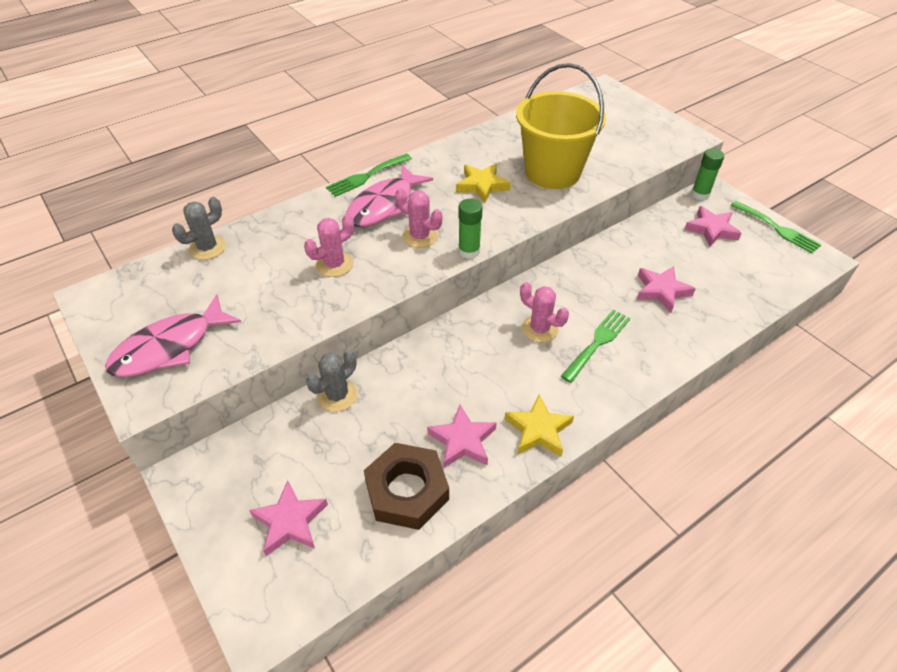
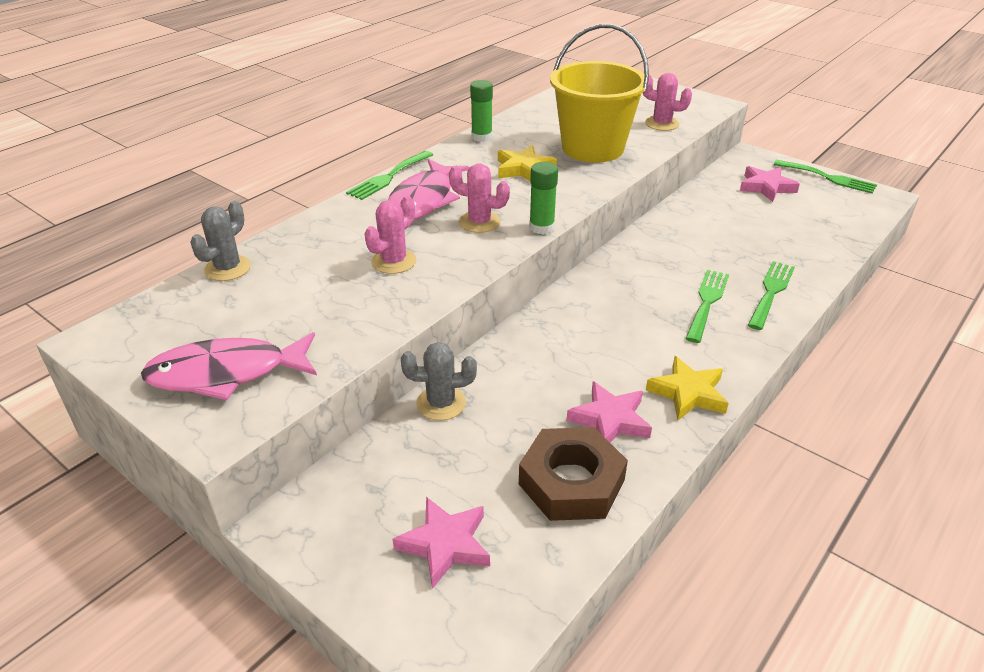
camera: 15 degrees left, 10 degrees down
(169, 347) = (226, 373): pink fish -> pink fish turned 45 degrees clockwise
(337, 395) = (441, 403): grey cactus -> grey cactus turned 60 degrees clockwise
(539, 329) = (639, 300): pink cactus -> pink cactus (661, 124)
(660, 343) = (771, 292): none -> green fork
(661, 291) = (746, 246): pink star -> none
(700, 194) = (738, 159): green glue stick -> green glue stick (481, 137)

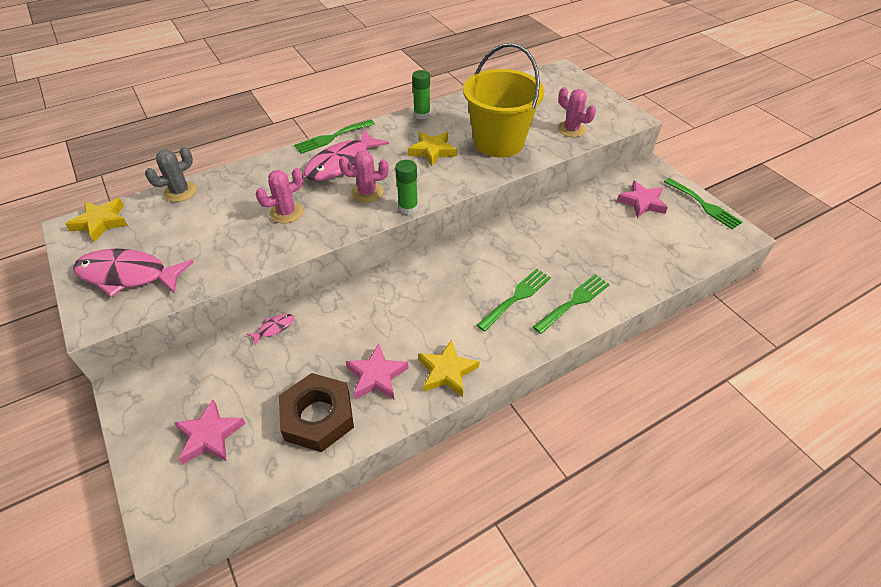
camera: 20 degrees right, 10 degrees up
(135, 324) = (101, 222): none -> yellow star
(441, 403) = (274, 328): grey cactus -> pink fish
(479, 222) = (367, 192): pink cactus -> pink cactus turned 45 degrees counterclockwise

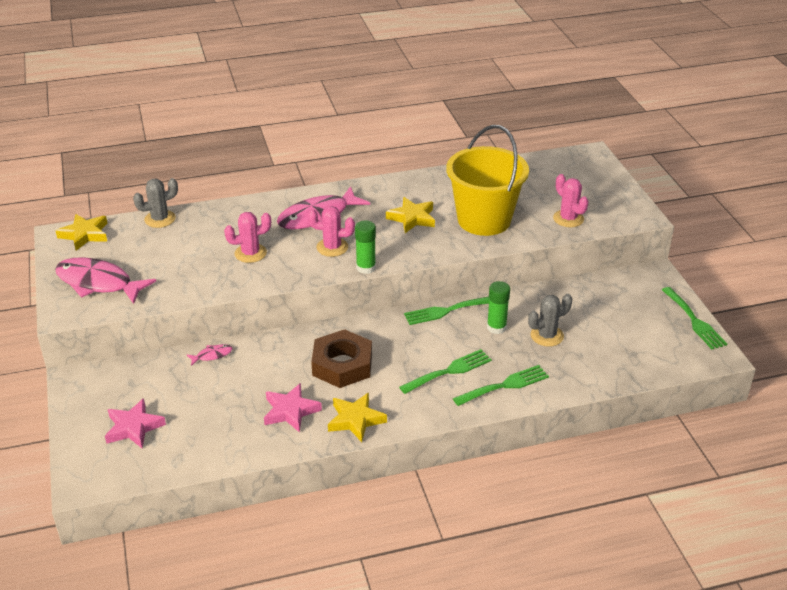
camera: 15 degrees right, 10 degrees down
(318, 417) = (228, 432): brown nut -> brown nut (342, 365)
(332, 137) = (317, 190): green fork -> green fork (446, 311)
(422, 114) = (417, 180): green glue stick -> green glue stick (496, 327)
(588, 243) = (547, 336): none -> grey cactus
(642, 202) = (626, 307): pink star -> none

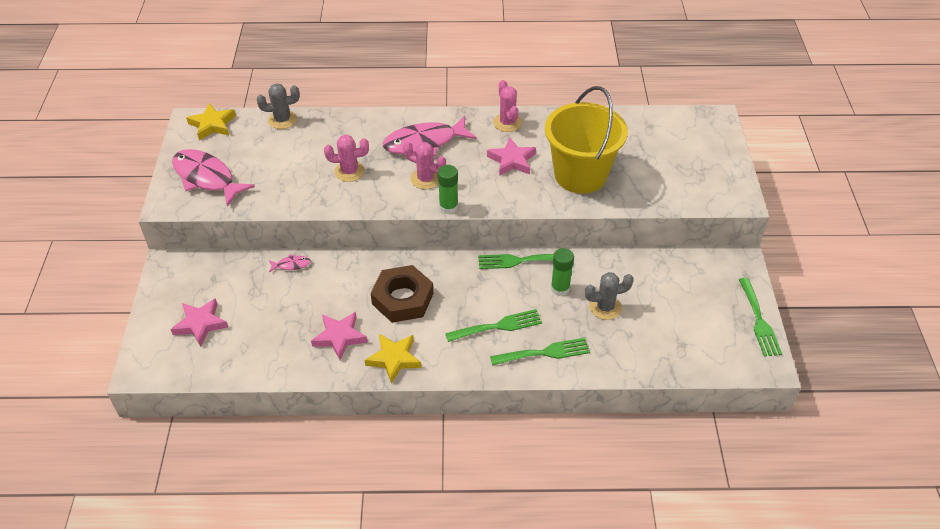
camera: 15 degrees right, 10 degrees up
(412, 218) = (512, 160): yellow star -> pink star
(568, 219) = (664, 188): pink cactus -> pink cactus (507, 123)

